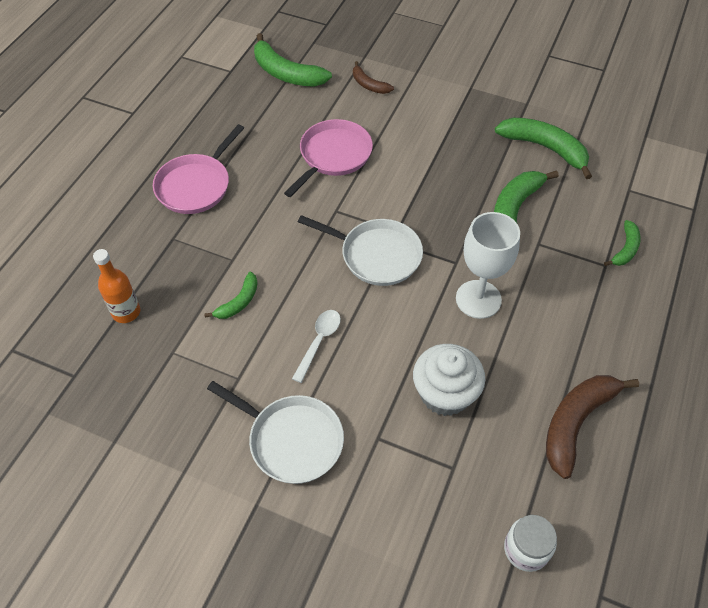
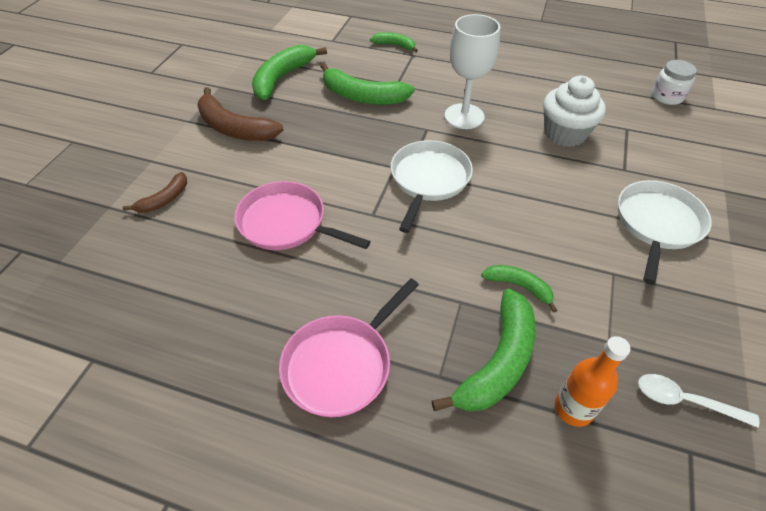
camera: 95 degrees left, 5 degrees down
(196, 186) = (341, 365): pink pan -> pink pan turned 105 degrees clockwise
(286, 73) = (118, 286): green banana -> green banana (498, 362)
(319, 341) = (545, 214): white spoon -> white spoon (684, 401)
(576, 422) = (559, 73): brown banana -> brown banana (234, 128)

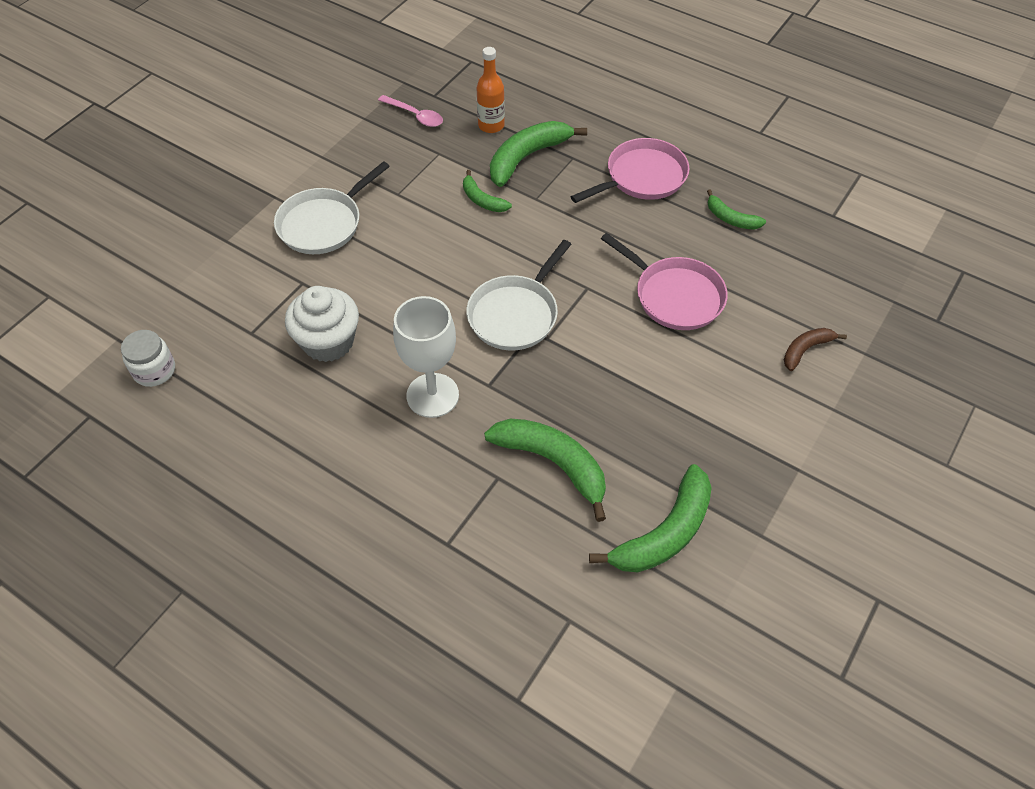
camera: 165 degrees left, 5 degrees up
(234, 128) = (734, 441): brown banana -> none
(395, 45) = (466, 577): green banana -> green banana (730, 218)
(684, 401) = (415, 116): white spoon -> pink spoon

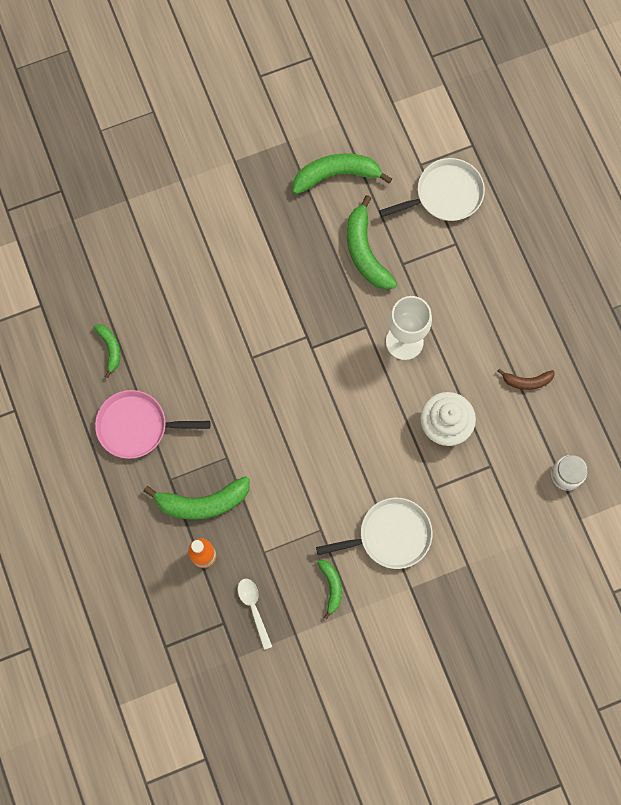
camera: 145 degrees left, 20 degrees up
(415, 116) = (253, 608): pink spoon -> white spoon
(482, 200) = (265, 482): green banana -> green banana (331, 587)
(515, 314) = (313, 367): white pan -> white pan (445, 194)
(675, 296) = (202, 313): pink pan -> none
(806, 349) = (158, 225): brown banana -> brown banana (526, 381)

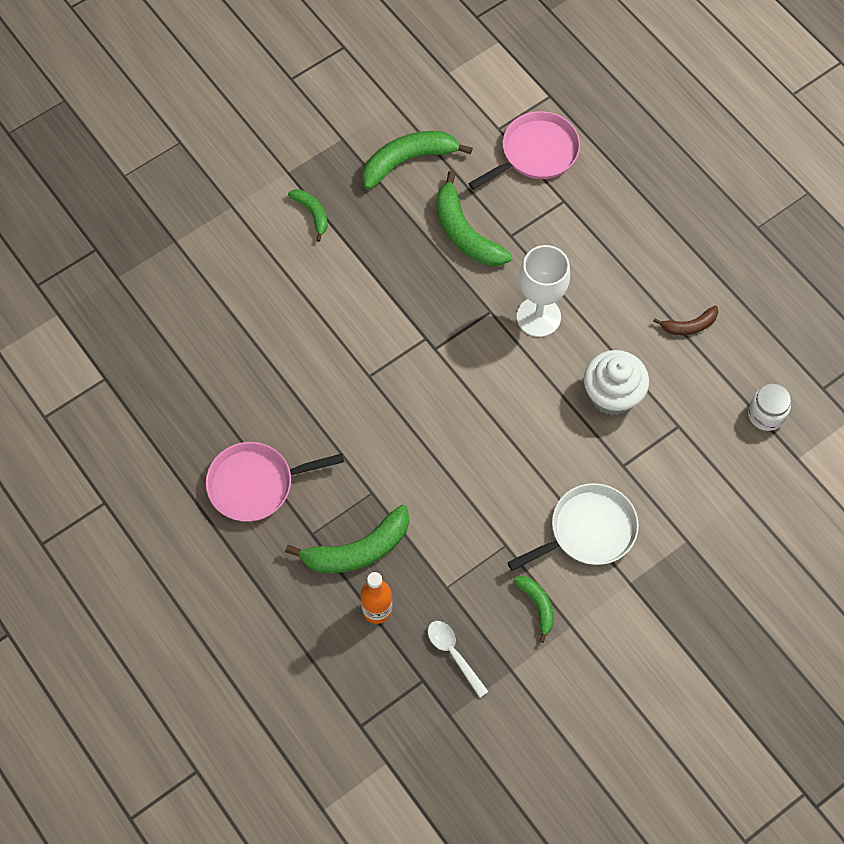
camera: 15 degrees left, 10 degrees down
(110, 349) = (200, 406): green banana -> green banana (312, 214)
(445, 194) = (536, 153): white pan -> pink pan

